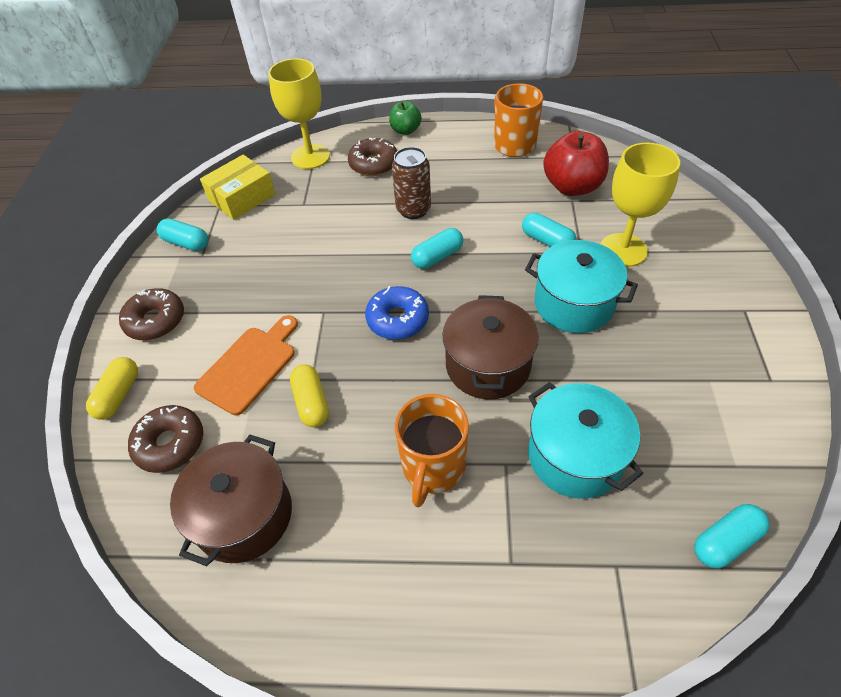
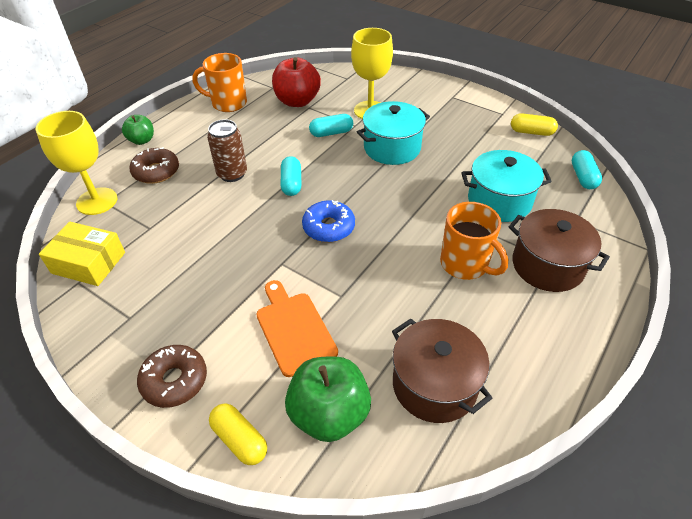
camera: 60 degrees left, 5 degrees down
(170, 443) = (329, 414): brown donut -> green apple
(186, 243) = (98, 323): turquoise capsule -> none
(242, 197) = (88, 263): yellow box -> yellow box turned 60 degrees counterclockwise
(311, 402) = (363, 305): yellow capsule -> yellow capsule (531, 132)
(488, 365) = (406, 204): brown pot -> brown pot (547, 265)

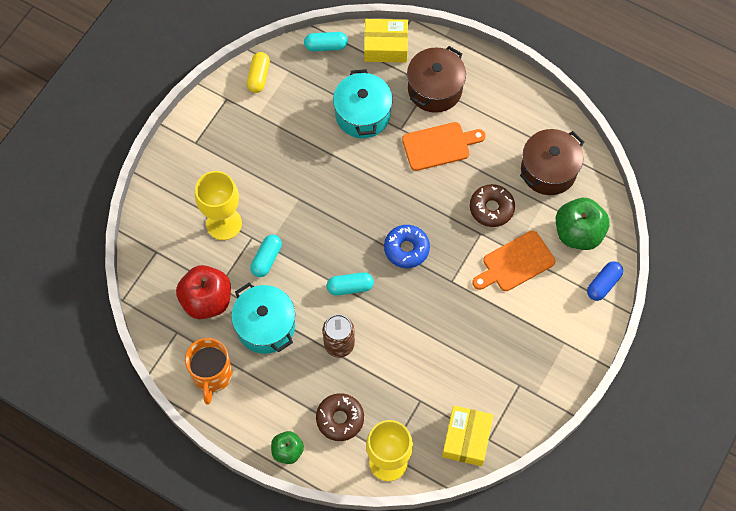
camera: 95 degrees left, 20 degrees up
(175, 380) = (568, 335): brown donut -> brown donut (491, 208)
(240, 440) = (603, 284): yellow capsule -> blue capsule
(331, 133) = (266, 259): turquoise capsule -> turquoise capsule turned 45 degrees clockwise
(392, 148) = (290, 201): turquoise pot -> turquoise pot (265, 326)
(465, 264) = (439, 145): orange mug -> orange cutting board
(598, 224) = (385, 46): none -> yellow box

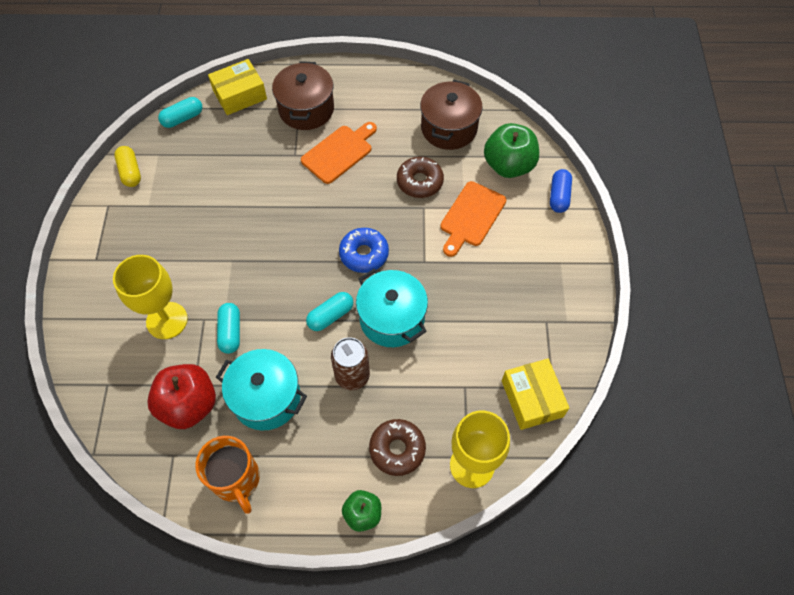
camera: 30 degrees left, 5 degrees down
(362, 115) = (251, 159): turquoise pot -> turquoise pot (392, 318)

